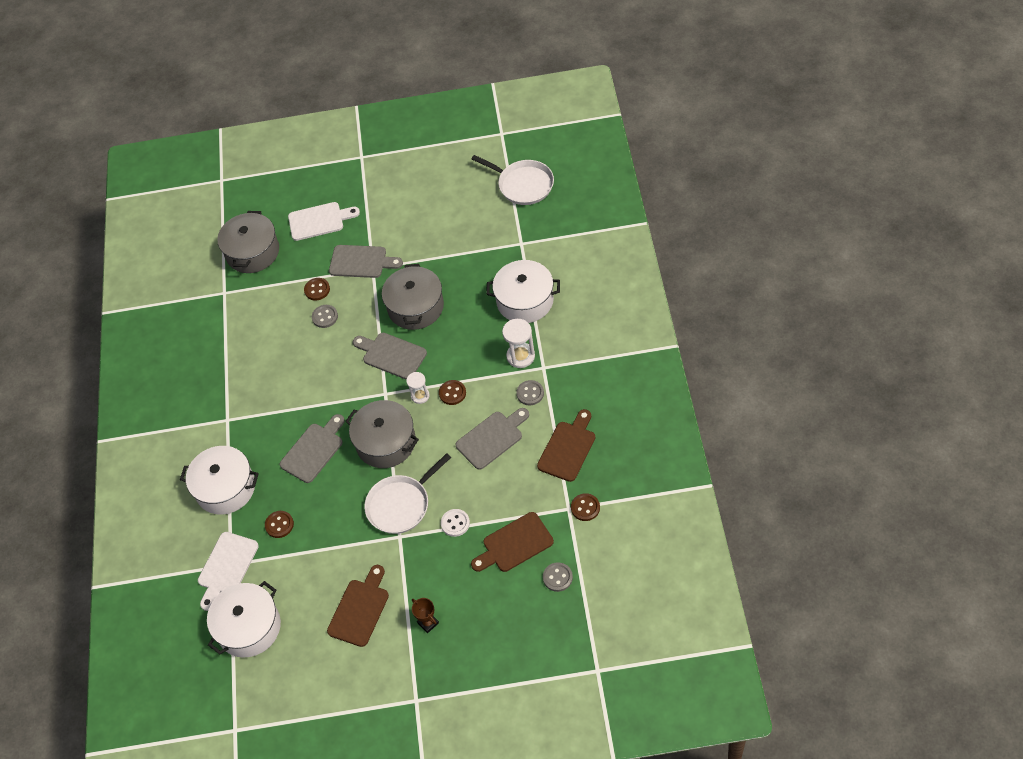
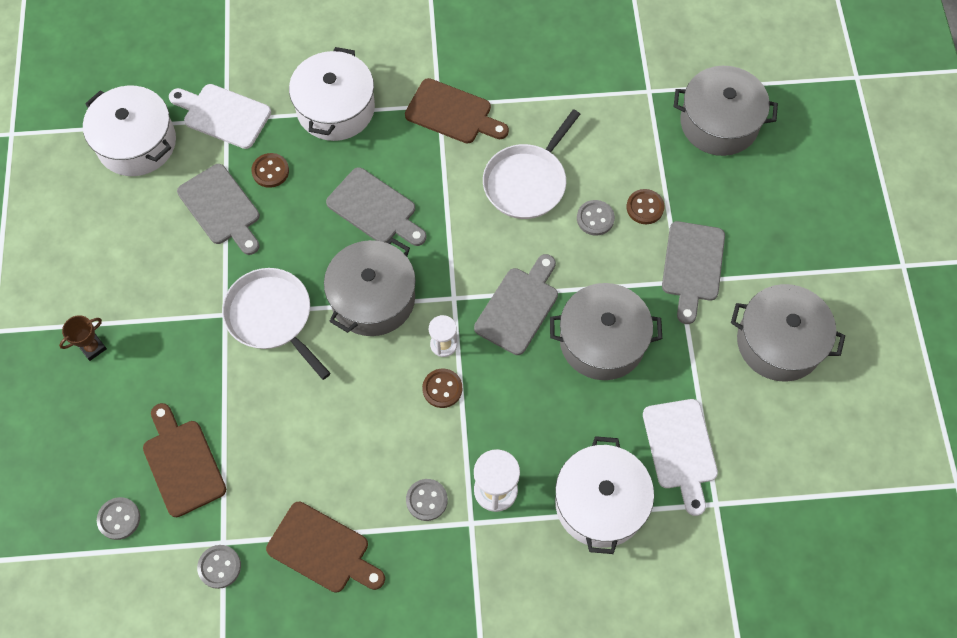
camera: 85 degrees right, 10 degrees up
(319, 221) = (774, 208): white cutting board -> white cutting board (680, 449)
(360, 609) = (131, 266): brown cutting board -> brown cutting board (452, 113)
(414, 216) = (779, 342): none -> grey pot
(455, 523) = (230, 386): white button -> none
(492, 438) = (357, 441): grey cutting board -> grey cutting board (221, 208)
(523, 185) = (841, 515): white pan -> white pan (527, 182)
(585, 508) = (219, 567): brown button -> grey button

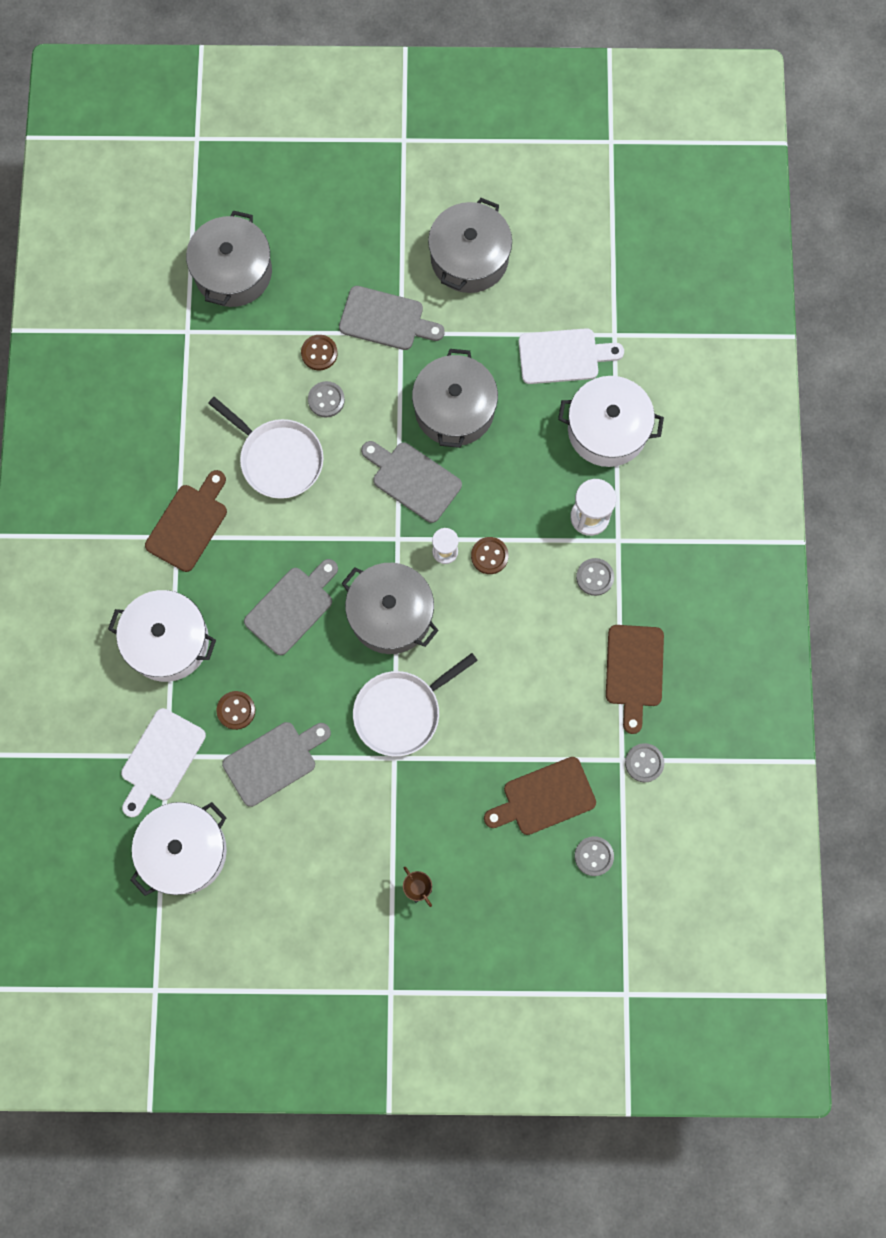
camera: 85 degrees left, 10 degrees up
(322, 550) = (634, 671): brown cutting board -> brown cutting board turned 150 degrees clockwise

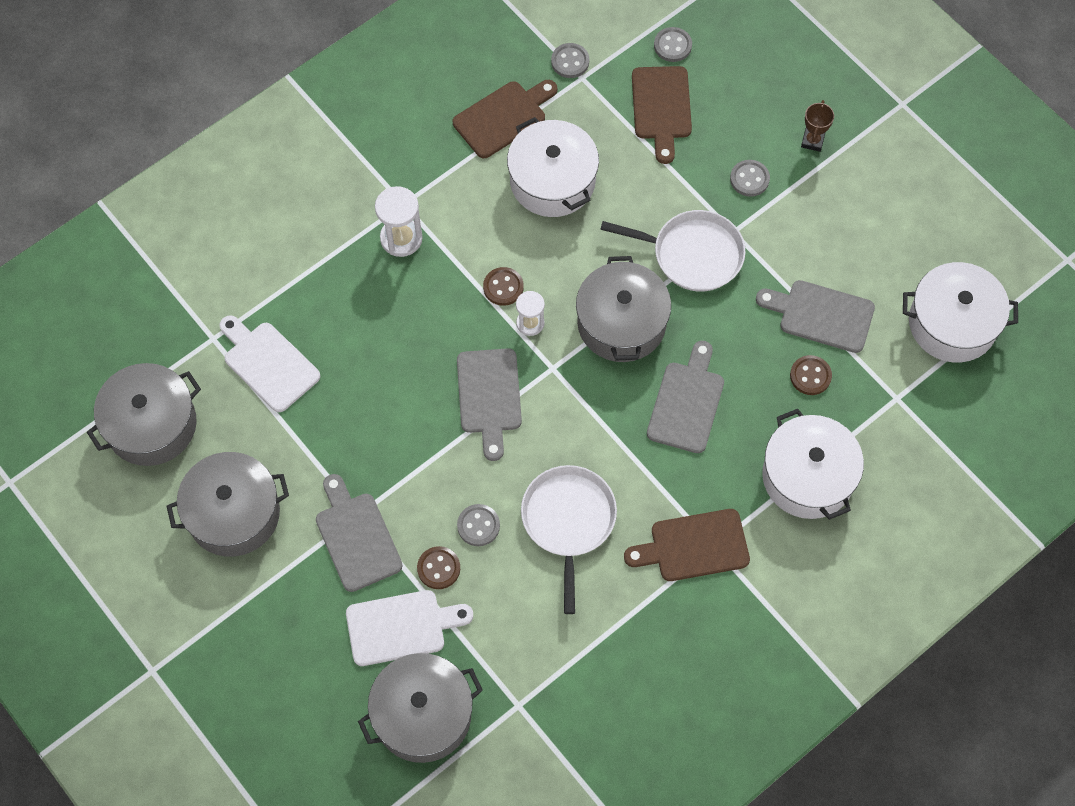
camera: 130 degrees left, 10 degrees down
(161, 759) = (903, 400): white cutting board -> white cutting board (401, 627)
(292, 607) = (687, 403): grey cutting board -> grey cutting board turned 105 degrees clockwise
(454, 409) = (395, 413): grey pot -> grey pot (151, 424)
(544, 797) = (661, 108): brown cutting board -> brown cutting board turned 60 degrees clockwise
(595, 577) = (450, 198): grey button -> grey button (749, 179)
(607, 430) = (310, 280): white pot -> white pot (552, 181)

